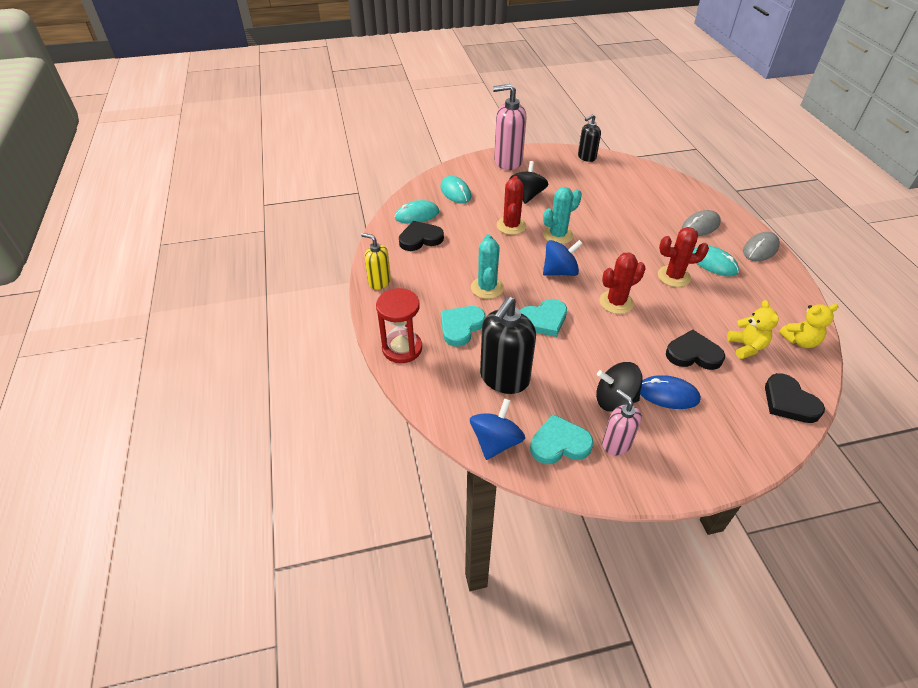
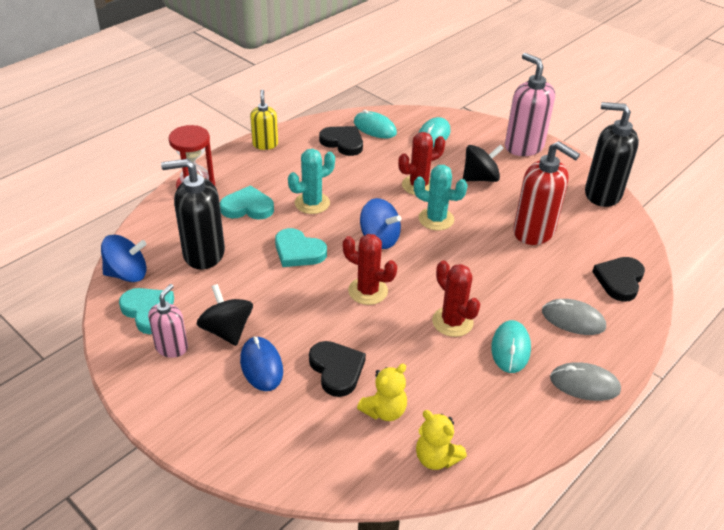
camera: 55 degrees right, 5 degrees down
(586, 157) = (602, 194): black soap dispenser -> black soap dispenser, size x1.71
(604, 200) = (534, 232): none -> red soap dispenser
(789, 402) = (322, 467): black heart -> black heart (619, 280)

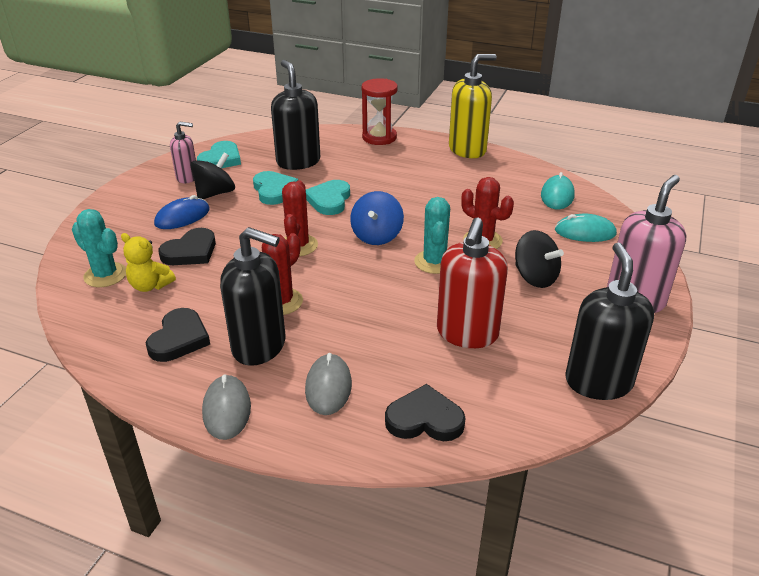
camera: 70 degrees right, 5 degrees down
(127, 274) = (256, 141): blue spinning top -> none
(247, 207) = (371, 164): turquoise heart -> turquoise heart (274, 190)
(265, 144) = (467, 150): yellow soap dispenser -> yellow soap dispenser, size x1.71
(312, 203) = (401, 191): turquoise cactus -> turquoise cactus (105, 275)
(343, 142) = (512, 184): black heart -> black heart (179, 339)
(436, 458) = (102, 324): yellow teddy bear -> none
(510, 348) = (259, 346): turquoise mouse -> black soap dispenser

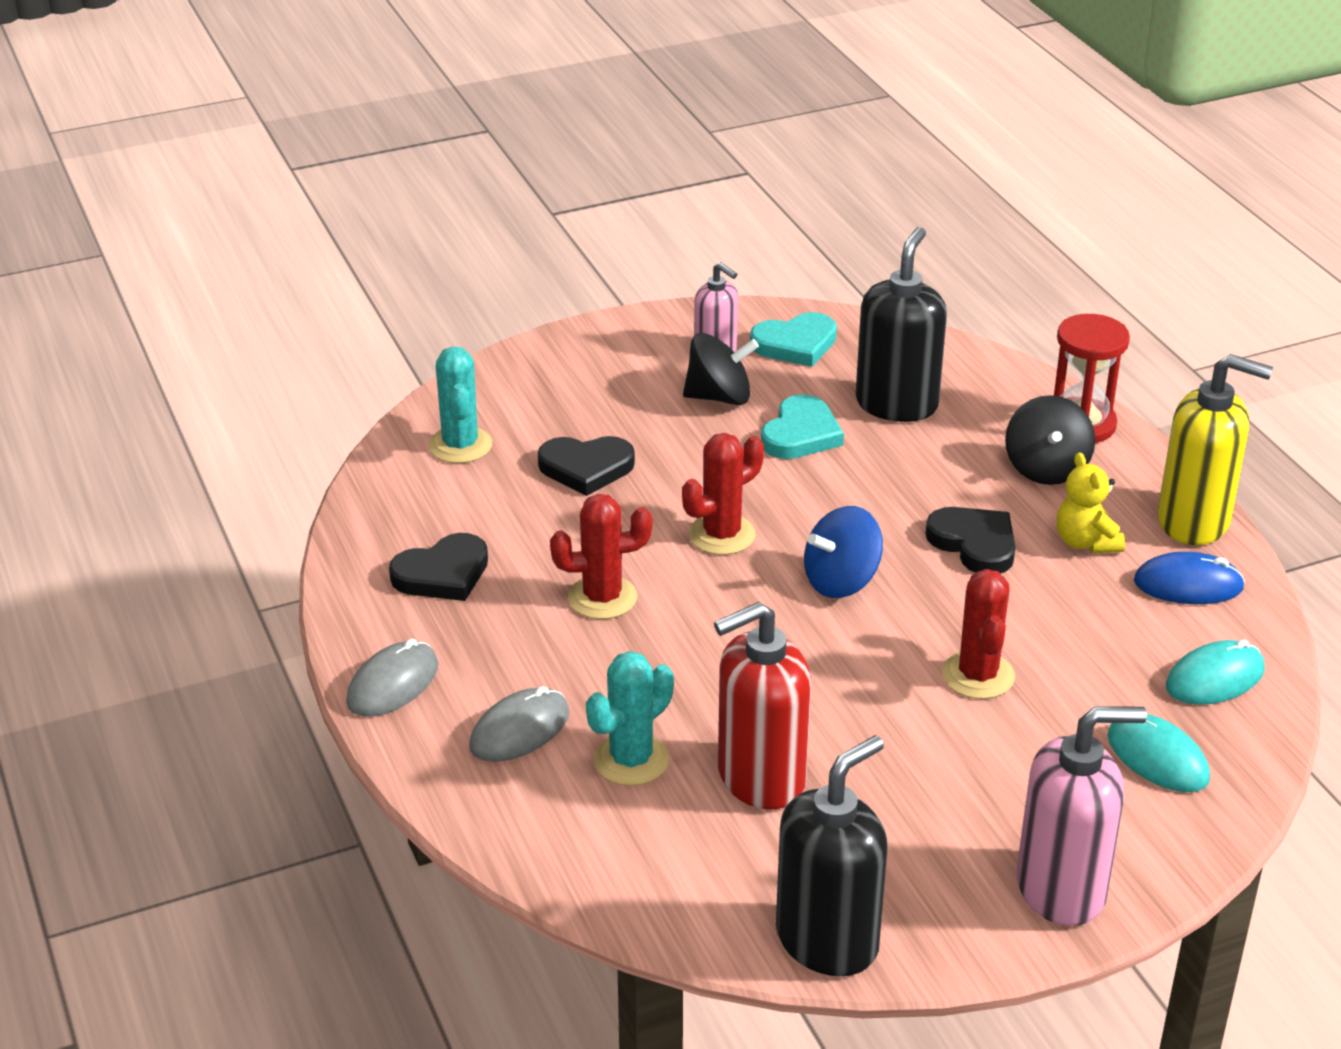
camera: 45 degrees right, 0 degrees up
(150, 285) = (490, 488): yellow teddy bear -> yellow teddy bear (1086, 542)
(182, 217) = (636, 411): blue mouse -> blue mouse (1188, 585)
(259, 346) = (510, 637): black soap dispenser -> none
(329, 200) = (854, 491): turquoise heart -> none
(424, 419) = (568, 834): black heart -> black heart (974, 544)
(434, 262) = (862, 664): turquoise cactus -> turquoise cactus (631, 760)
(535, 277) = (966, 770): black spinning top -> black spinning top (1046, 468)

